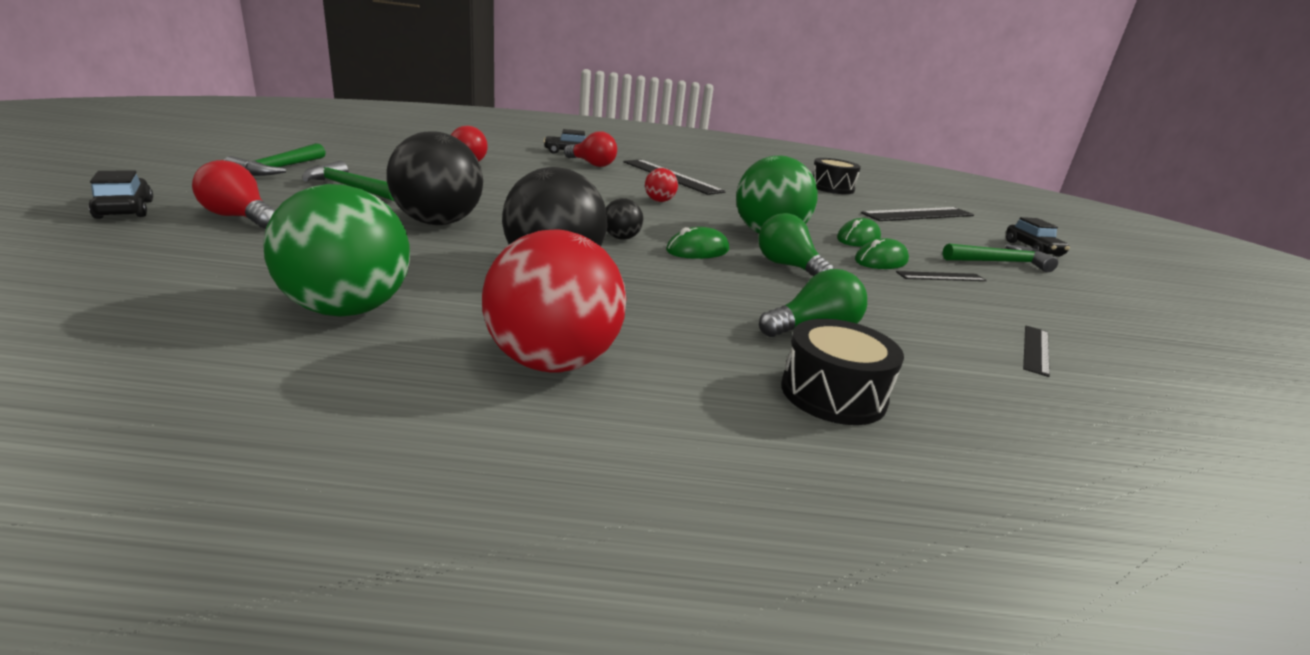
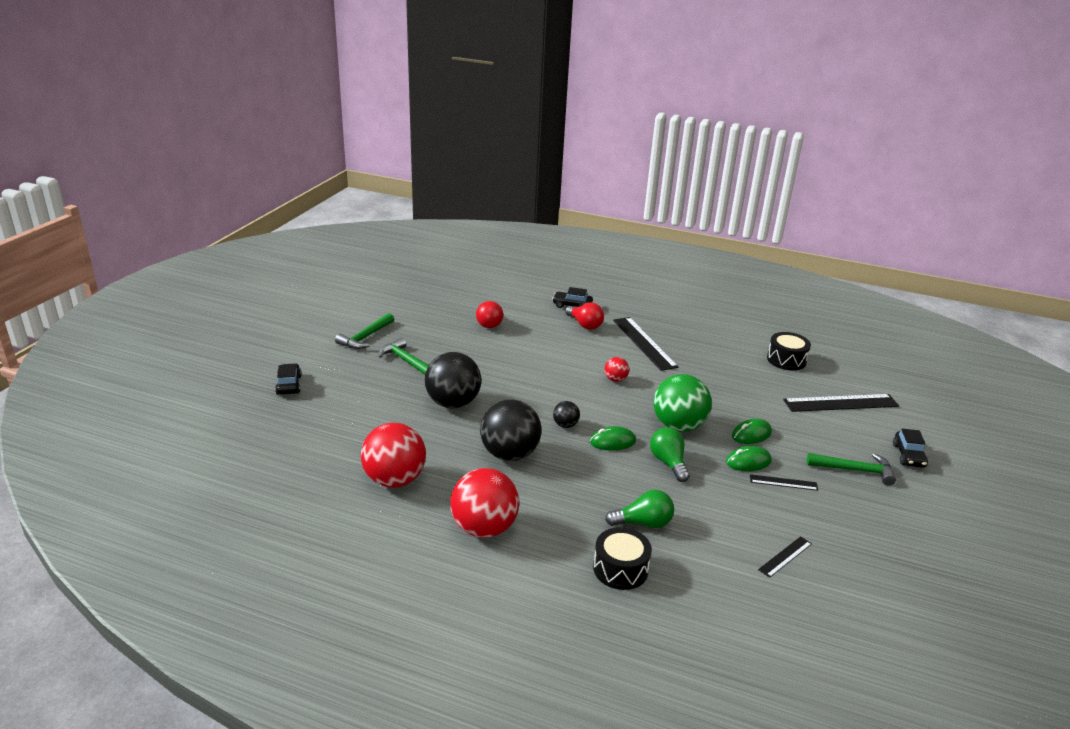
camera: 20 degrees right, 5 degrees up
(239, 217) = (344, 395): red light bulb -> none
(347, 309) = (394, 480): green ball -> red ball

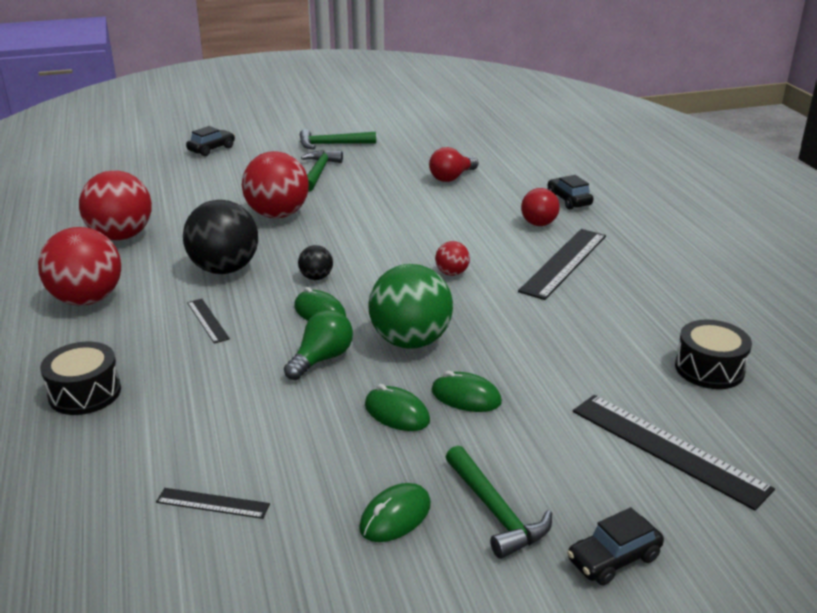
camera: 55 degrees right, 0 degrees up
(453, 403) = (277, 215): black ball -> red ball
(643, 523) = (182, 380): green light bulb -> none
(783, 482) = (382, 455): black ruler -> black ruler (207, 320)
(839, 501) = (395, 516): none -> green mouse

